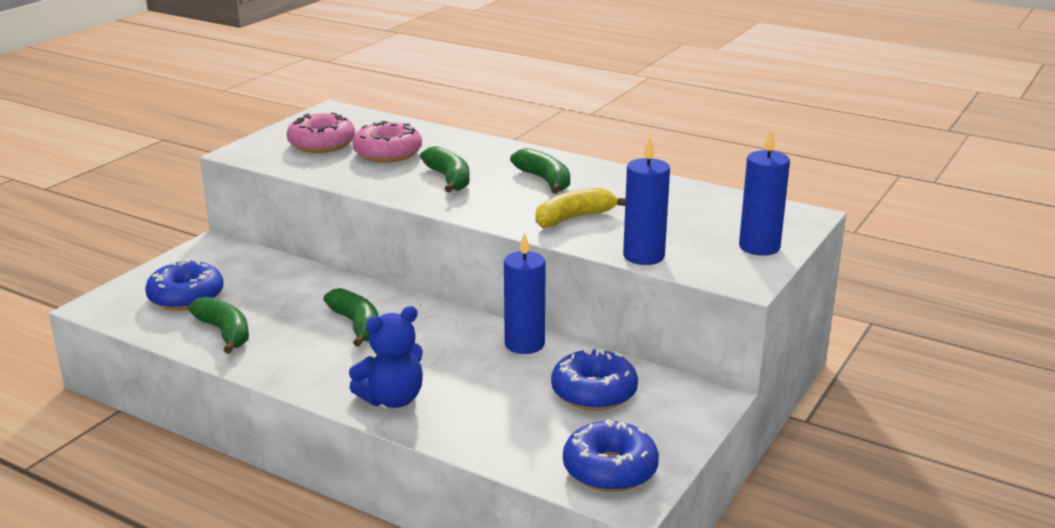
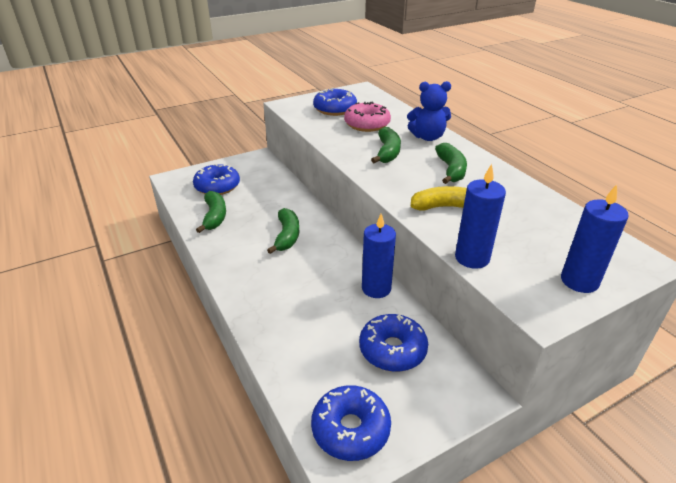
camera: 30 degrees right, 10 degrees up
(322, 144) = (335, 109): pink donut -> blue donut
(392, 399) = (260, 301): blue teddy bear -> blue teddy bear (428, 137)

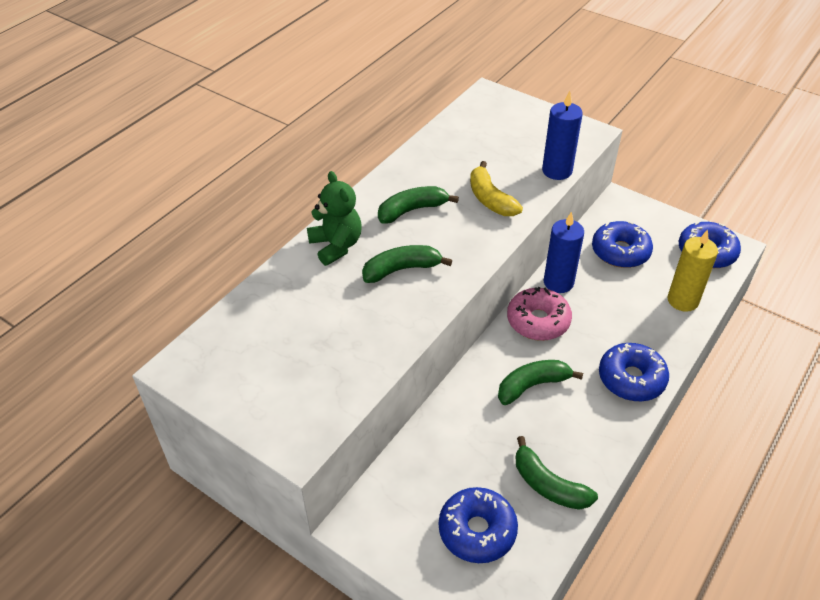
camera: 115 degrees left, 10 degrees up
(215, 216) = (548, 485): green banana -> green banana turned 105 degrees counterclockwise
(299, 363) = (682, 300): none -> yellow candle
(335, 109) = (288, 370): blue donut -> blue donut (631, 379)
(367, 124) = (327, 314): pink donut -> pink donut (538, 321)
(428, 137) = (336, 246): blue teddy bear -> green teddy bear
(579, 281) = (539, 119): blue candle -> none

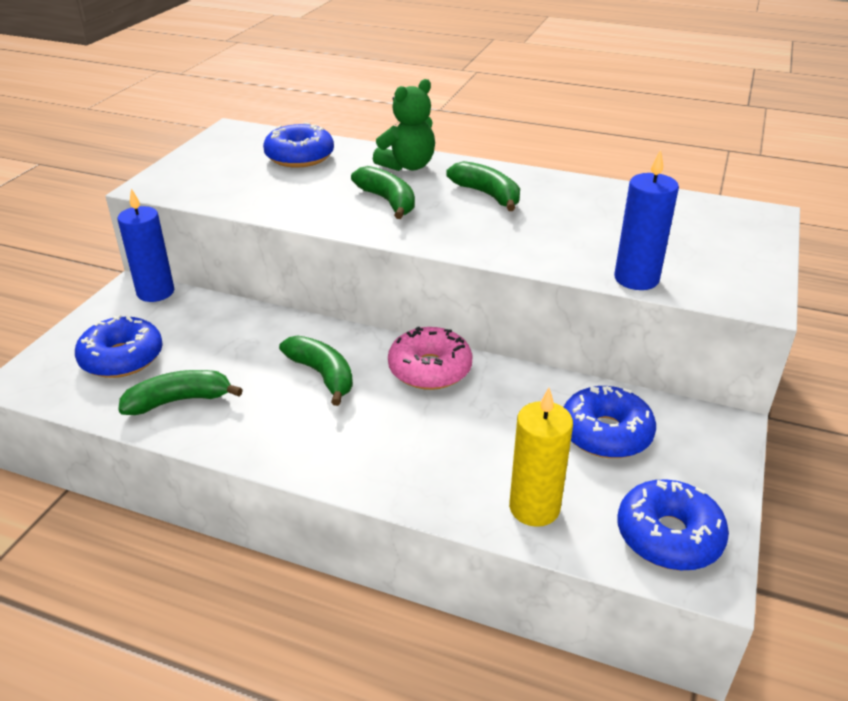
camera: 75 degrees right, 10 degrees down
(490, 199) = (539, 238): yellow banana -> none
(548, 485) = (179, 400): green banana -> green banana turned 45 degrees clockwise
(558, 282) = (508, 379): blue candle -> blue candle (155, 292)
(631, 379) = (355, 459): blue donut -> blue donut (299, 157)

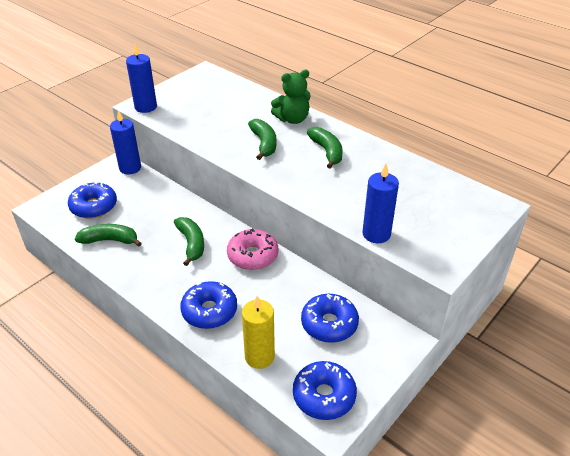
camera: 20 degrees right, 5 degrees up
(165, 186) = (145, 107): none -> blue candle
(299, 157) = (232, 99): blue donut -> blue donut (209, 311)

